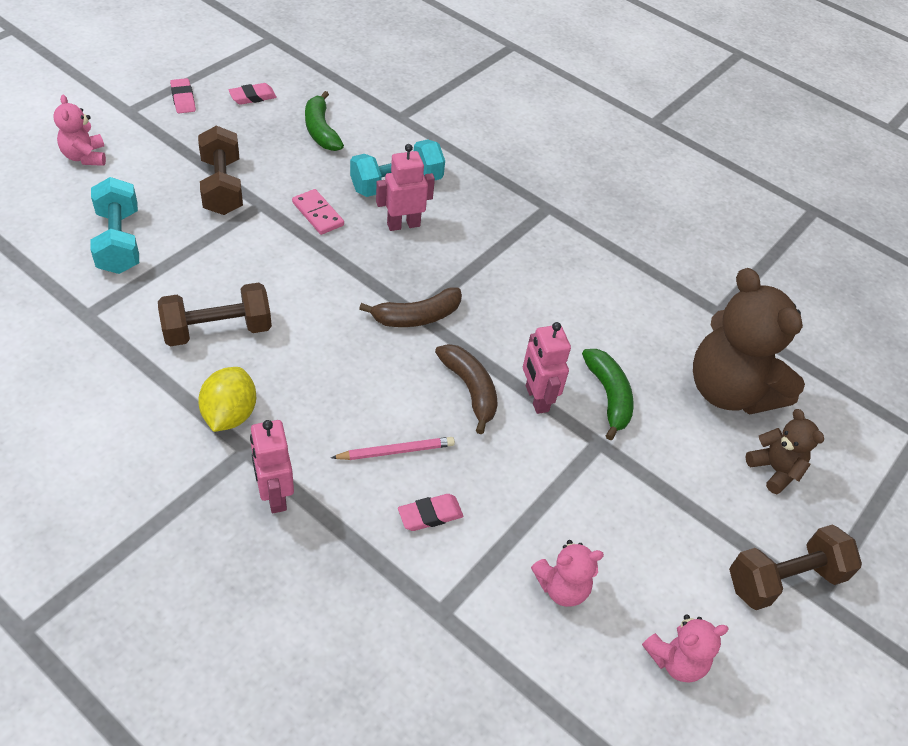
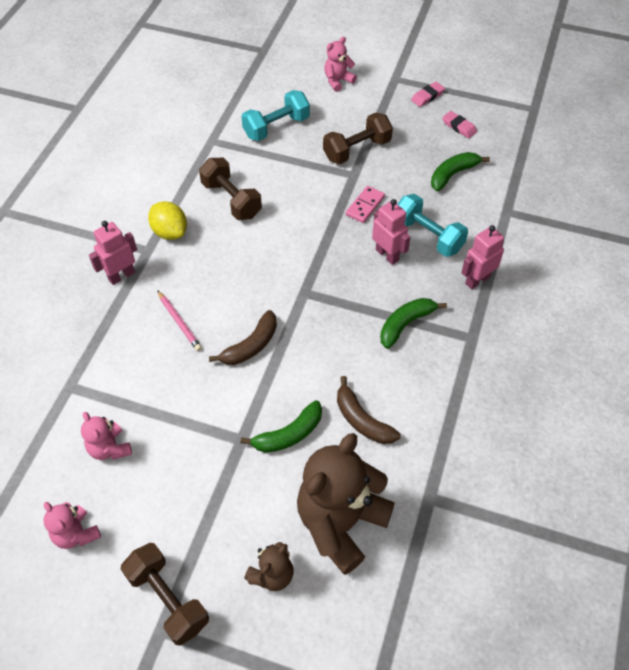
camera: 75 degrees right, 5 degrees up
(230, 414) = (170, 232): yellow lemon -> yellow lemon turned 60 degrees clockwise
(417, 317) = (301, 293): brown banana -> brown banana (362, 420)
(430, 515) = (137, 357): pink eraser -> none
(506, 248) = (405, 324): none -> green banana
(536, 398) = (263, 388): pink robot -> pink robot (477, 280)

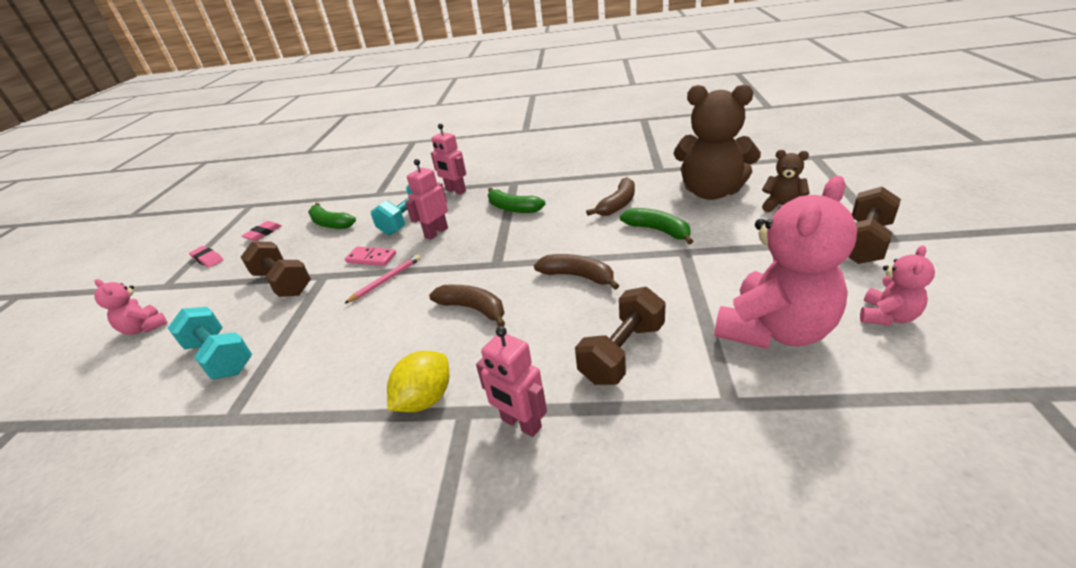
camera: 100 degrees left, 20 degrees down
(110, 448) = (774, 330): pink teddy bear -> pink teddy bear, size x2.06
(179, 322) = (574, 336): pink pencil -> pink pencil (386, 280)
(231, 200) = (360, 357): brown dumbbell -> brown dumbbell (622, 352)
(248, 268) = (473, 309): none -> brown banana

